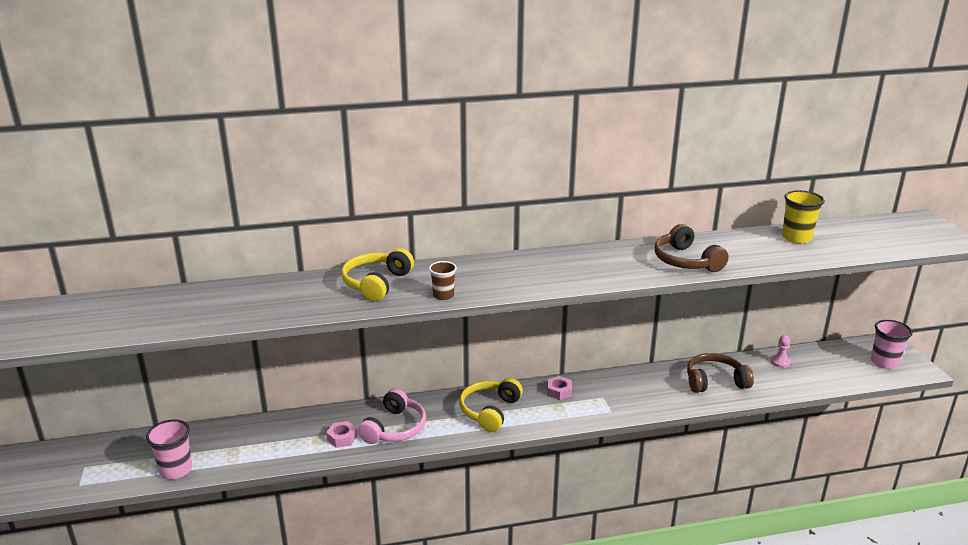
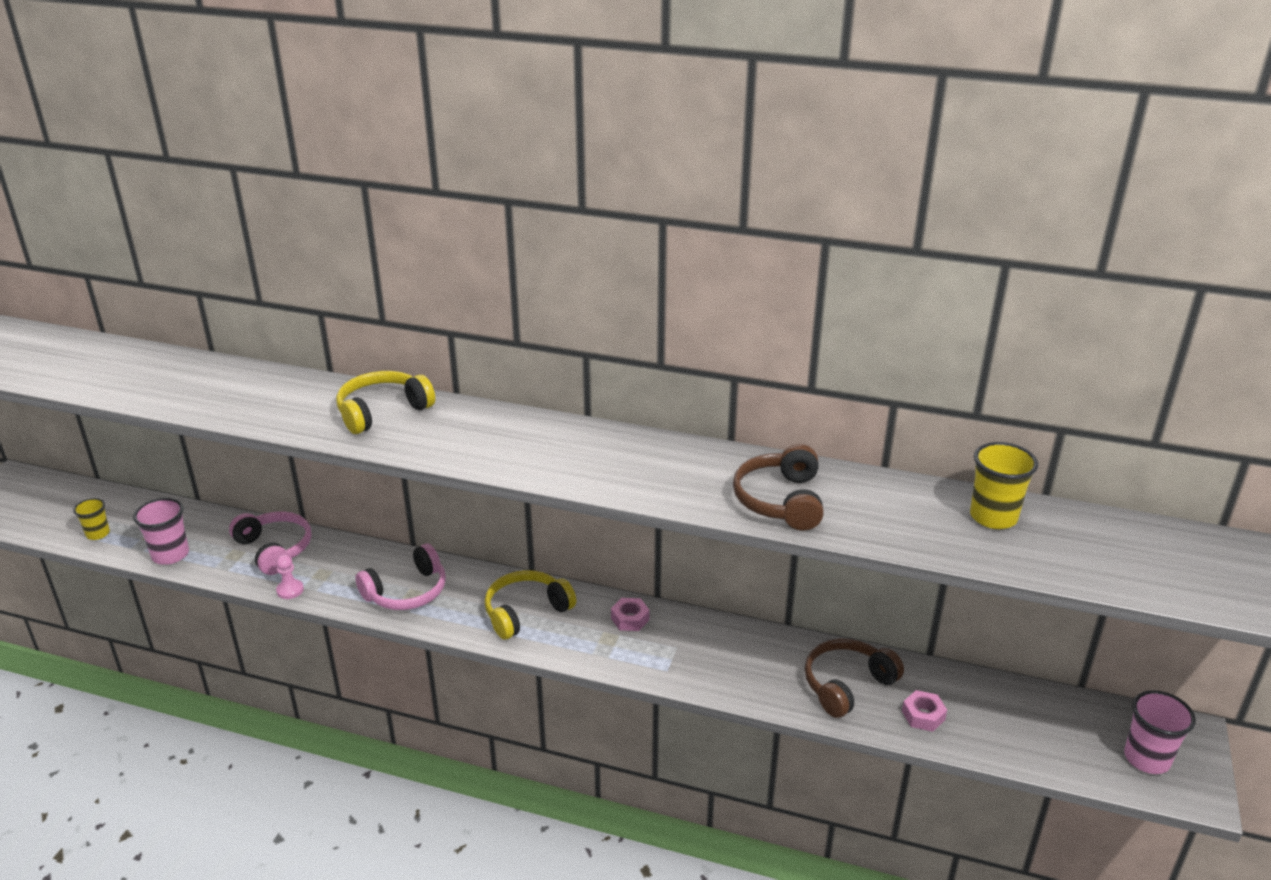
camera: 30 degrees right, 5 degrees up
(90, 478) = (98, 534): none -> yellow cup
(261, 437) = (274, 549): none -> pink headphones
(342, 438) = (345, 582): pink nut -> pink nut (923, 715)
(443, 295) = (431, 450): brown cup -> none
(715, 381) = (847, 685): brown headphones -> brown headphones turned 60 degrees counterclockwise
(780, 362) = (974, 694): pink pawn -> pink pawn (290, 590)

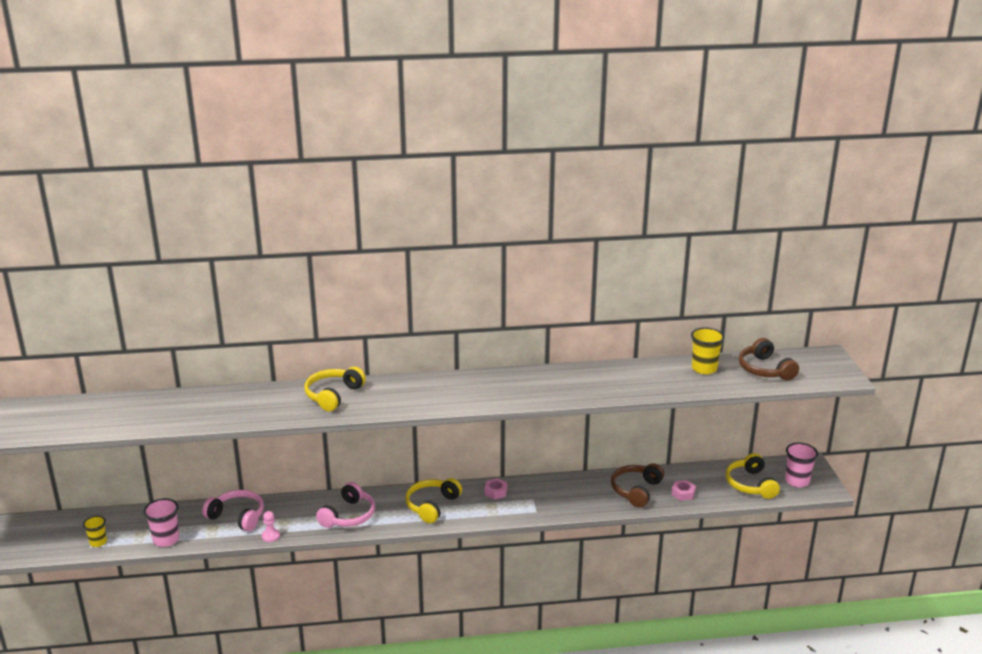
camera: 25 degrees left, 5 degrees down
(781, 500) = (597, 386): brown headphones -> brown headphones (765, 369)
(1054, 737) = (750, 484): none -> yellow headphones

